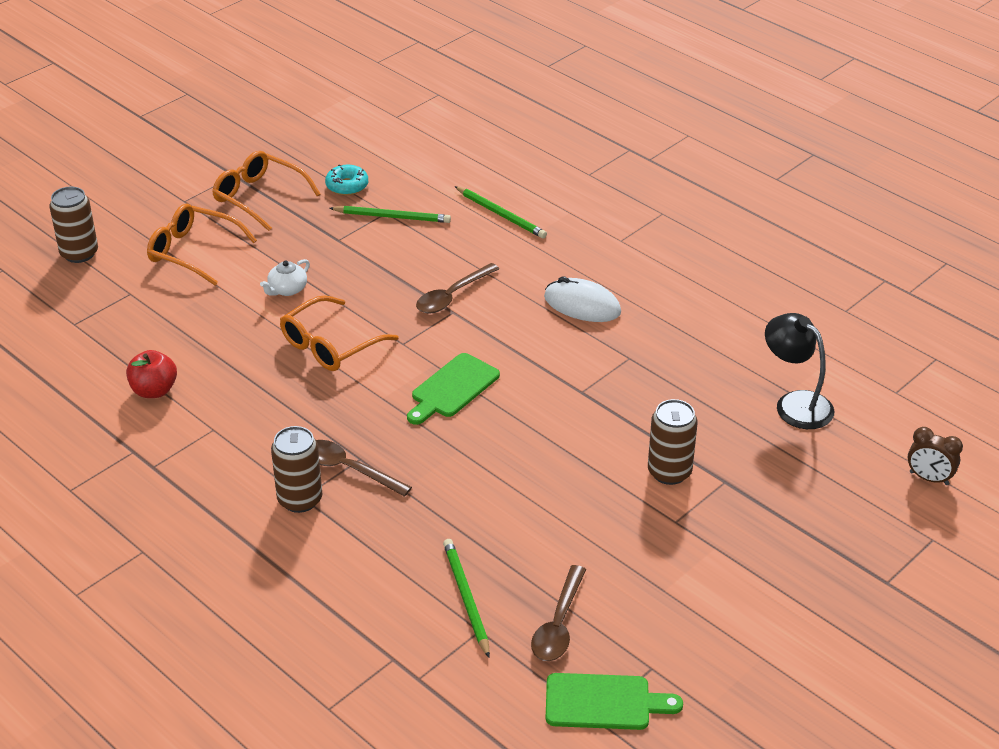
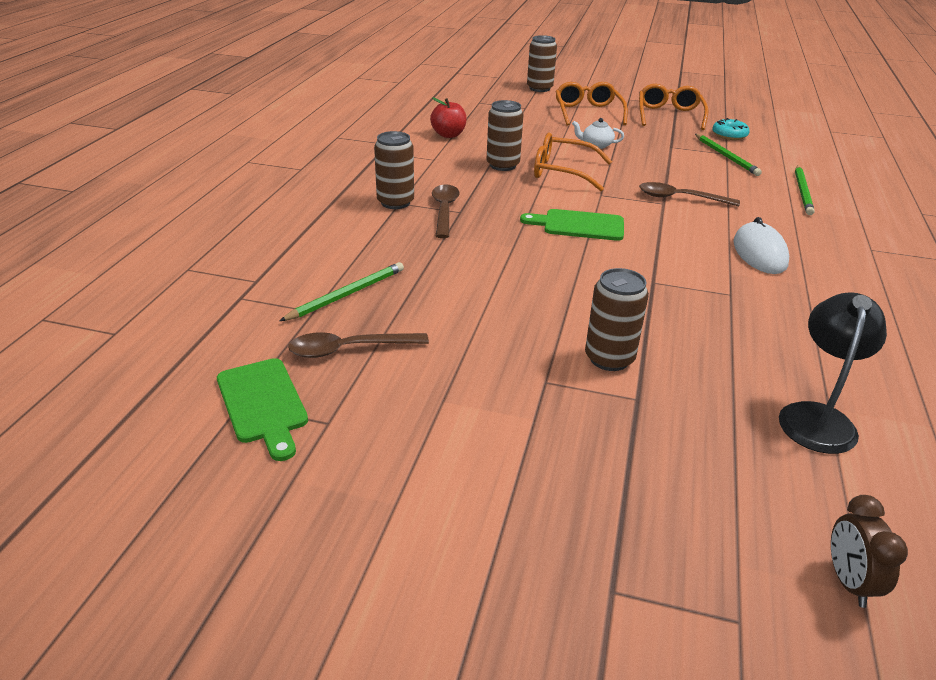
camera: 60 degrees right, 5 degrees down
(277, 382) = (503, 165): none -> brown can

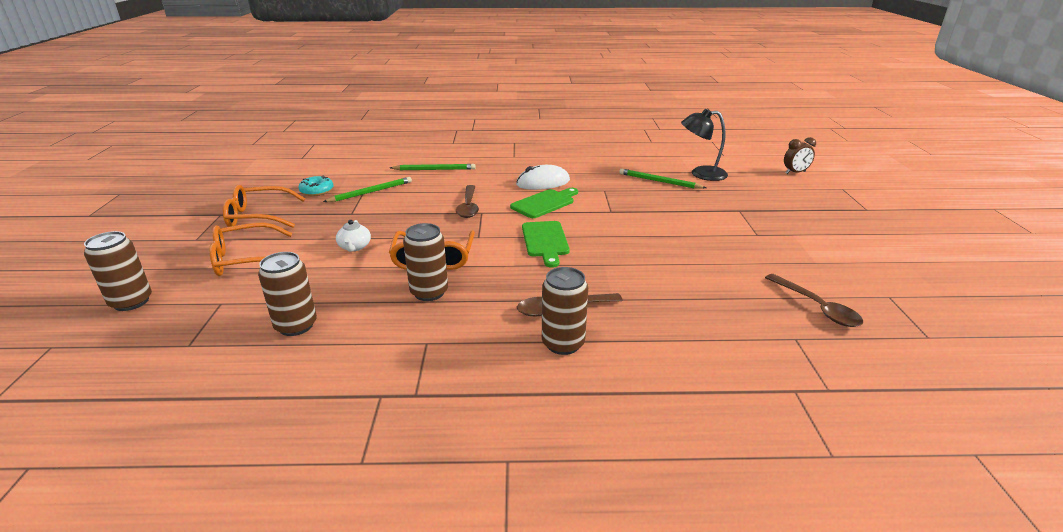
camera: 105 degrees left, 5 degrees down
(263, 404) = (913, 326): green cutting board -> green cutting board (545, 203)
(346, 294) = (755, 328): green pencil -> green pencil (659, 181)
(448, 135) = (336, 347): red apple -> none
(609, 358) = (712, 219): brown can -> brown can (296, 326)

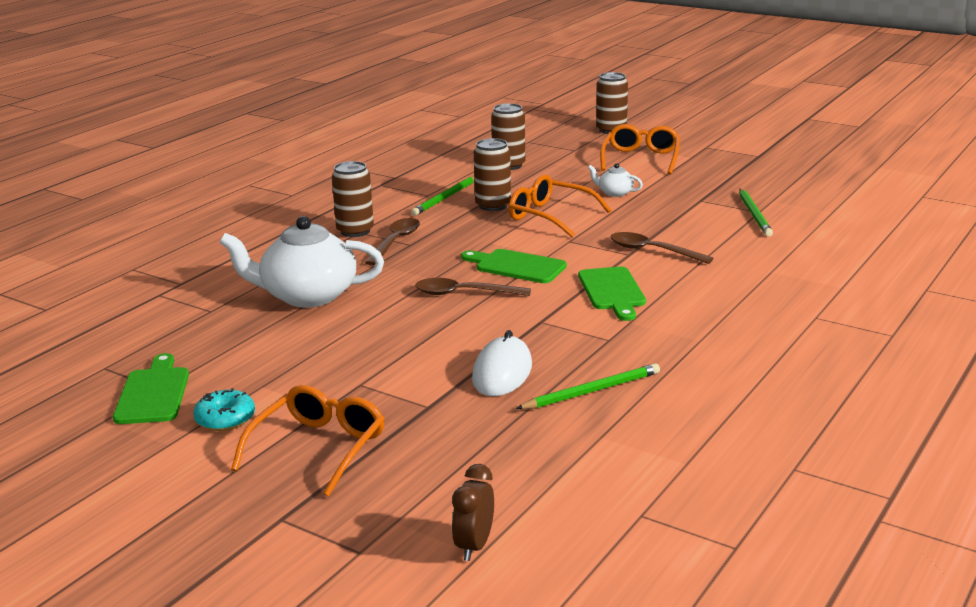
camera: 125 degrees right, 5 degrees down
(258, 216) = (735, 167): orange glasses -> orange glasses (319, 448)
(317, 191) = (784, 193): turquoise donut -> turquoise donut (225, 419)
(434, 169) = (804, 256): green pencil -> green pencil (445, 198)
(543, 183) = (681, 308): white mouse -> white mouse (502, 372)
(701, 174) = (580, 441): black lamp -> none
(704, 304) = (307, 296): none -> white teapot
(817, 307) = (216, 341): brown spoon -> brown spoon (464, 293)
(896, 295) = (153, 393): none -> green cutting board

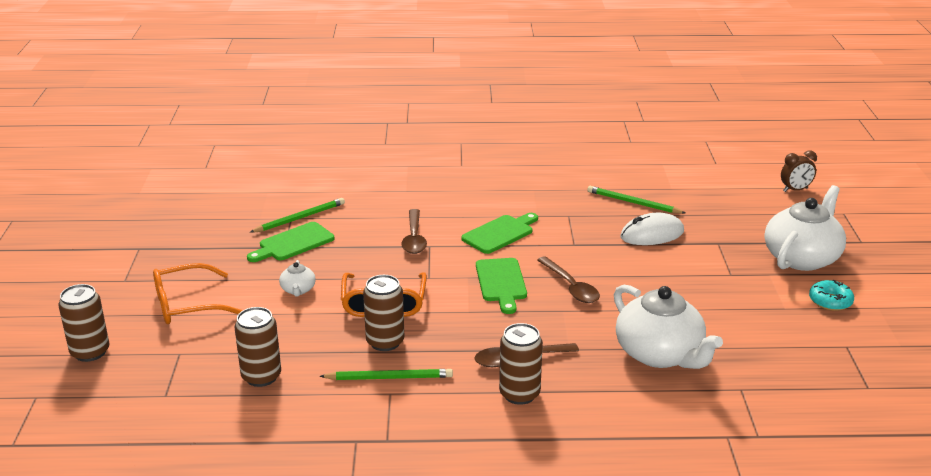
camera: 125 degrees left, 5 degrees up
(153, 393) = (854, 345): green cutting board -> green cutting board (293, 243)
(319, 448) = (802, 258): orange glasses -> white teapot

